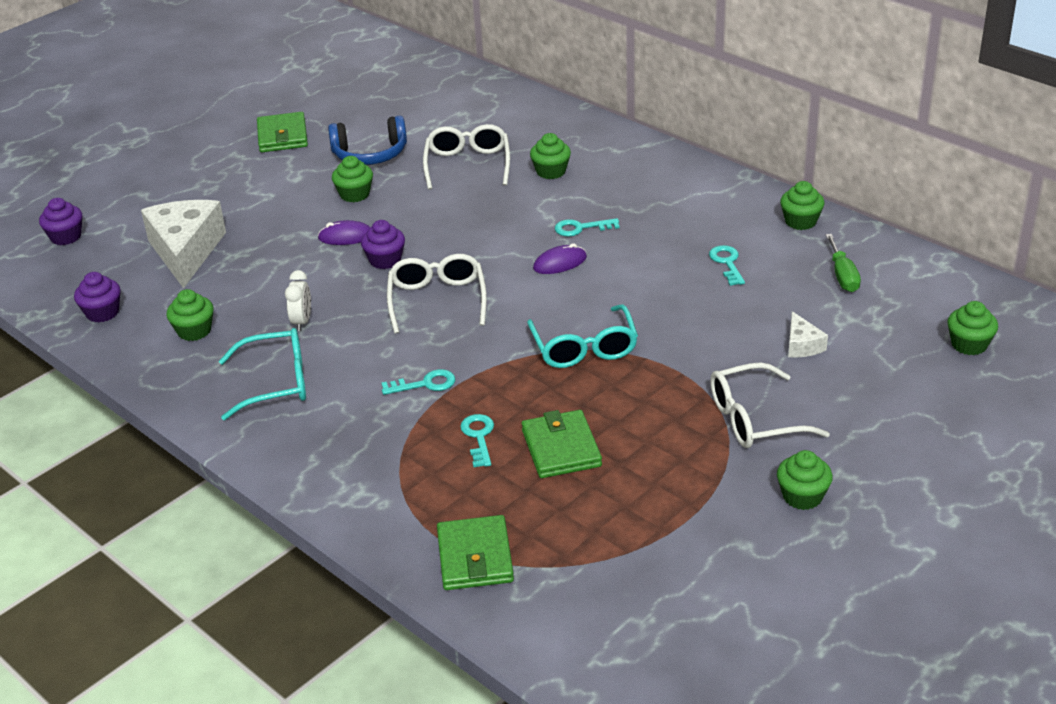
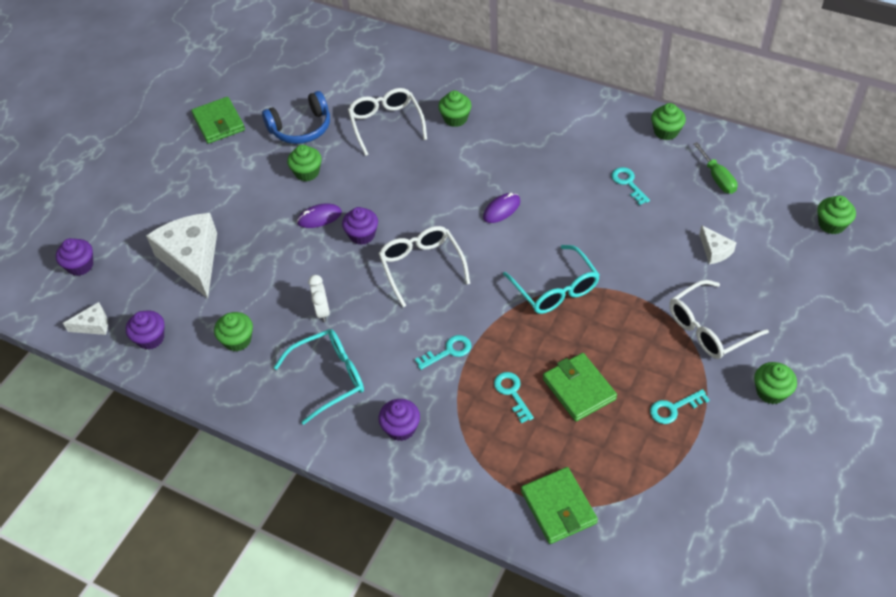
camera: 15 degrees left, 15 degrees up
(50, 290) = (93, 325): none -> white cheese
(331, 445) = (401, 428): none -> purple cupcake
(581, 228) = (503, 171): turquoise key -> turquoise key (674, 408)

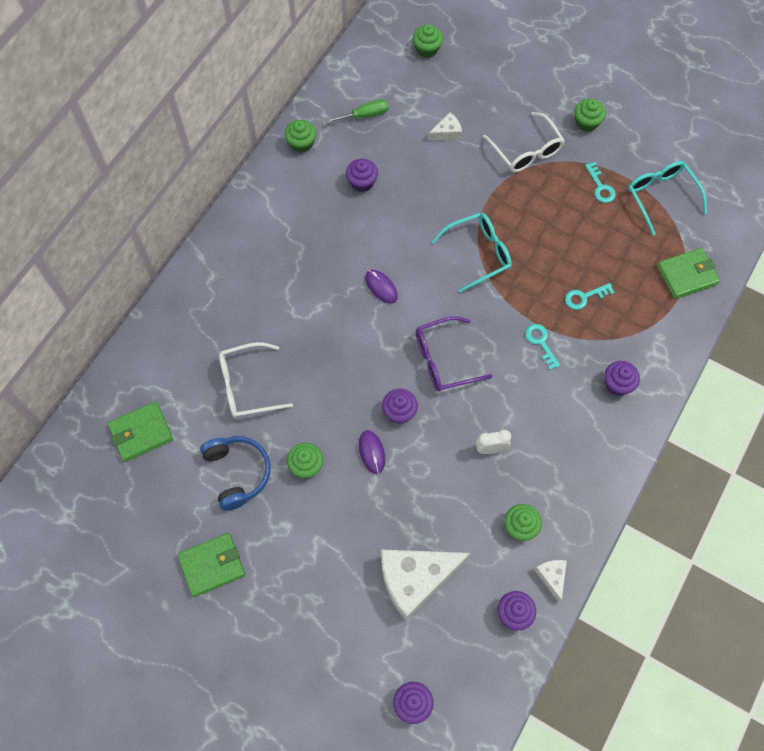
camera: 90 degrees left, 15 degrees up
(93, 325) = (494, 676): white cheese -> white cheese (552, 577)
(329, 377) = (565, 442): turquoise glasses -> turquoise glasses (661, 196)
(421, 266) = (443, 360): white glasses -> purple glasses
(455, 118) = (251, 318): green cupcake -> none
(579, 389) = (581, 248): green wallet -> green wallet (141, 433)
(628, 183) = (362, 182): turquoise key -> purple cupcake

